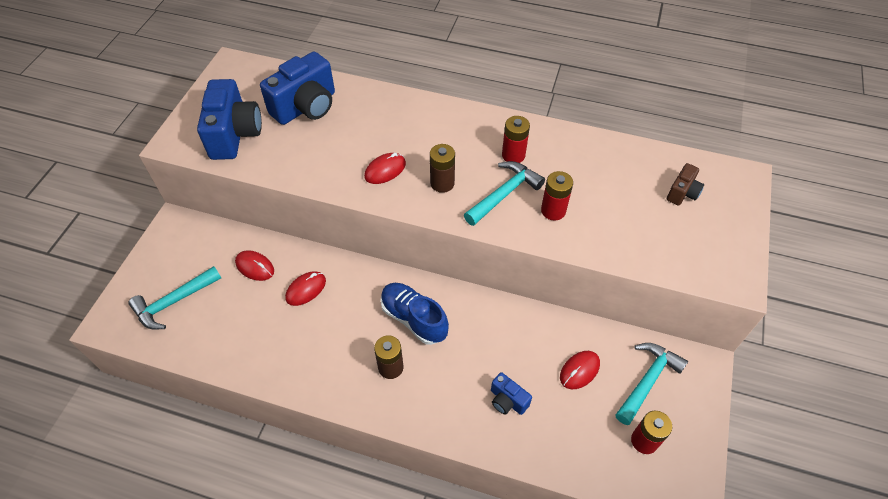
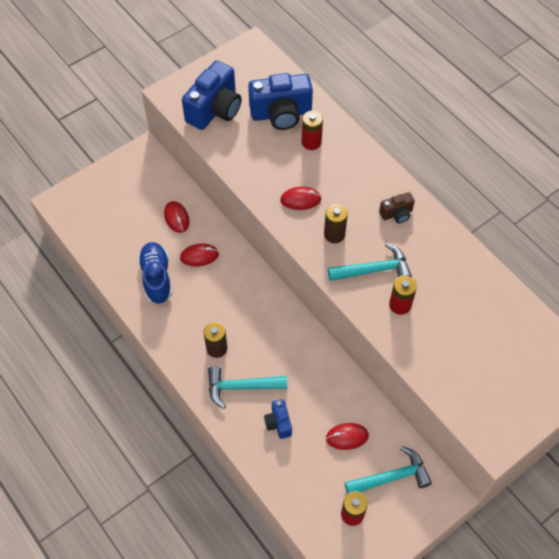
camera: 35 degrees right, 5 degrees up
(174, 302) = (108, 212): turquoise hammer -> turquoise hammer (241, 387)
(414, 319) = (258, 324): blue shoe -> blue shoe (156, 278)
(513, 155) = (407, 243): red battery -> red battery (311, 142)
(682, 193) = (516, 352): brown camera -> brown camera (396, 214)

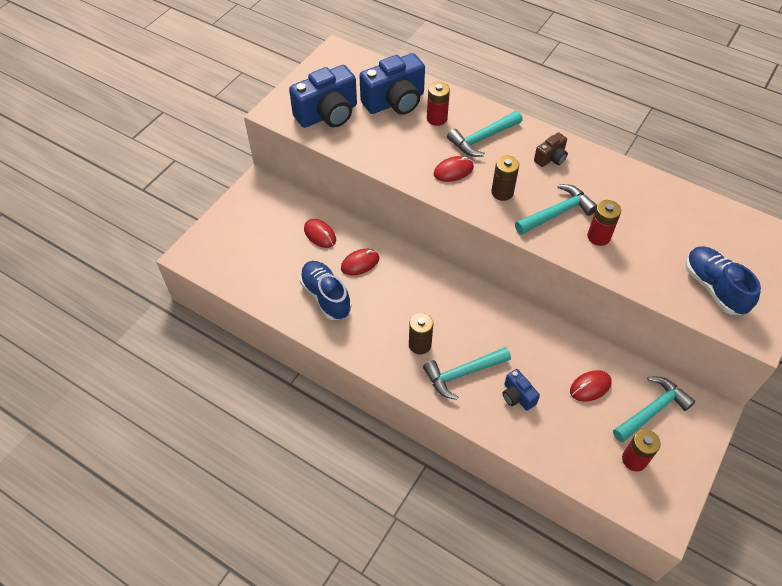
camera: 20 degrees left, 5 degrees down
(215, 110) = (328, 114): blue camera -> blue camera turned 45 degrees clockwise
(343, 175) = (482, 138): none -> turquoise hammer
(480, 388) = (714, 288): none -> blue shoe

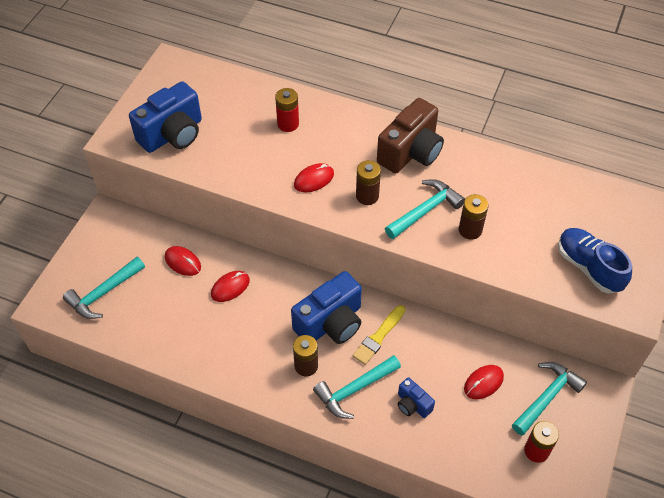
camera: 10 degrees left, 0 degrees up
(326, 296) = (200, 329): blue shoe -> none
(395, 102) = (241, 111): blue camera -> blue camera (331, 323)
(482, 138) = (338, 140): turquoise hammer -> turquoise hammer (103, 293)
(493, 328) = (378, 336): none -> yellow brush
(551, 158) = (411, 152): brown camera -> brown camera, size x2.00
(598, 237) = (470, 230): red battery -> brown battery

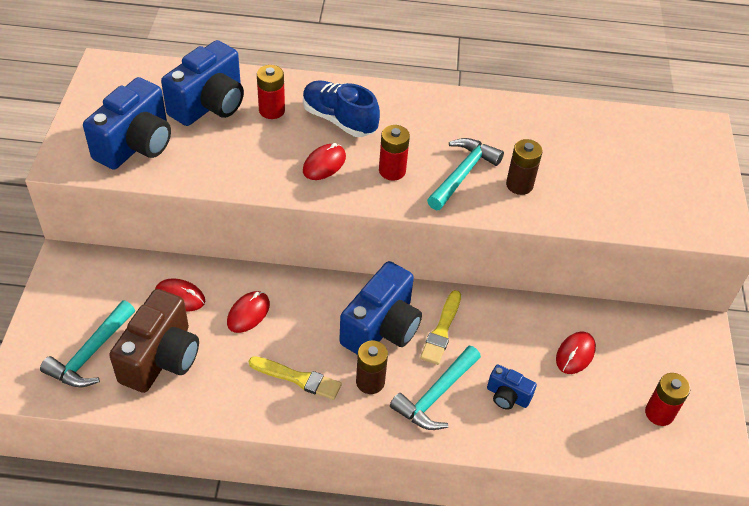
camera: 20 degrees left, 5 degrees down
(240, 110) = (209, 105): none -> blue camera
(251, 349) = (298, 378): none -> yellow brush
(367, 196) = (392, 171): brown battery -> red battery
(411, 152) = (423, 117): brown camera -> brown camera (161, 358)
(547, 397) = (647, 353): turquoise hammer -> none
(588, 267) = (658, 198): blue shoe -> blue shoe (339, 120)

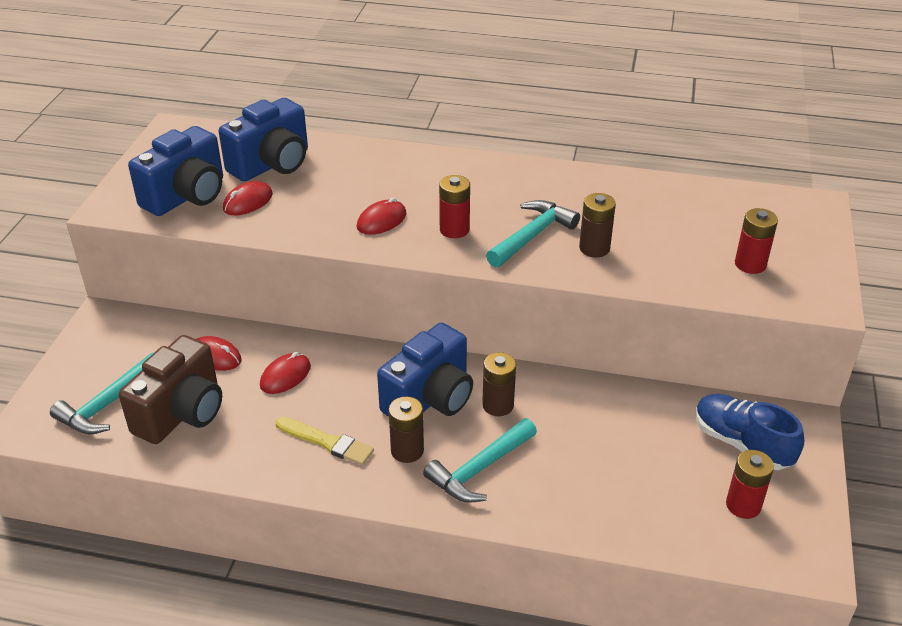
camera: 10 degrees right, 10 degrees down
(272, 110) = (336, 171): red battery -> red battery (750, 264)
(339, 120) = (406, 182): blue shoe -> blue shoe (742, 444)
(441, 330) = (498, 405): yellow brush -> brown battery
(507, 396) = (563, 475): blue camera -> none
(575, 354) = (650, 438): red mouse -> red mouse (248, 202)

